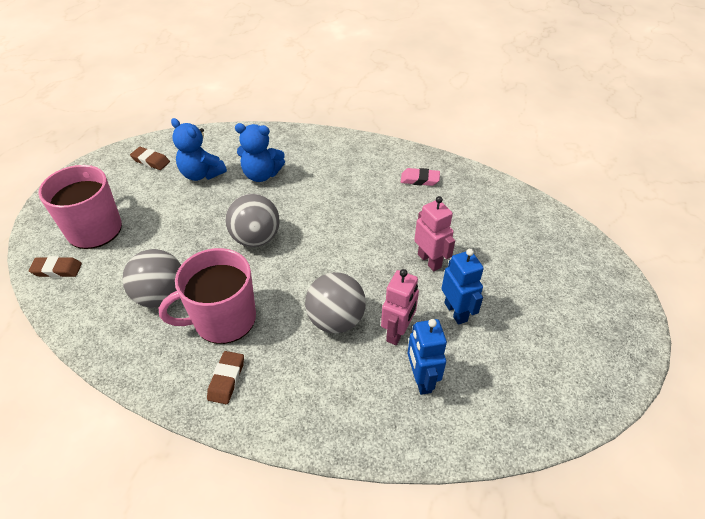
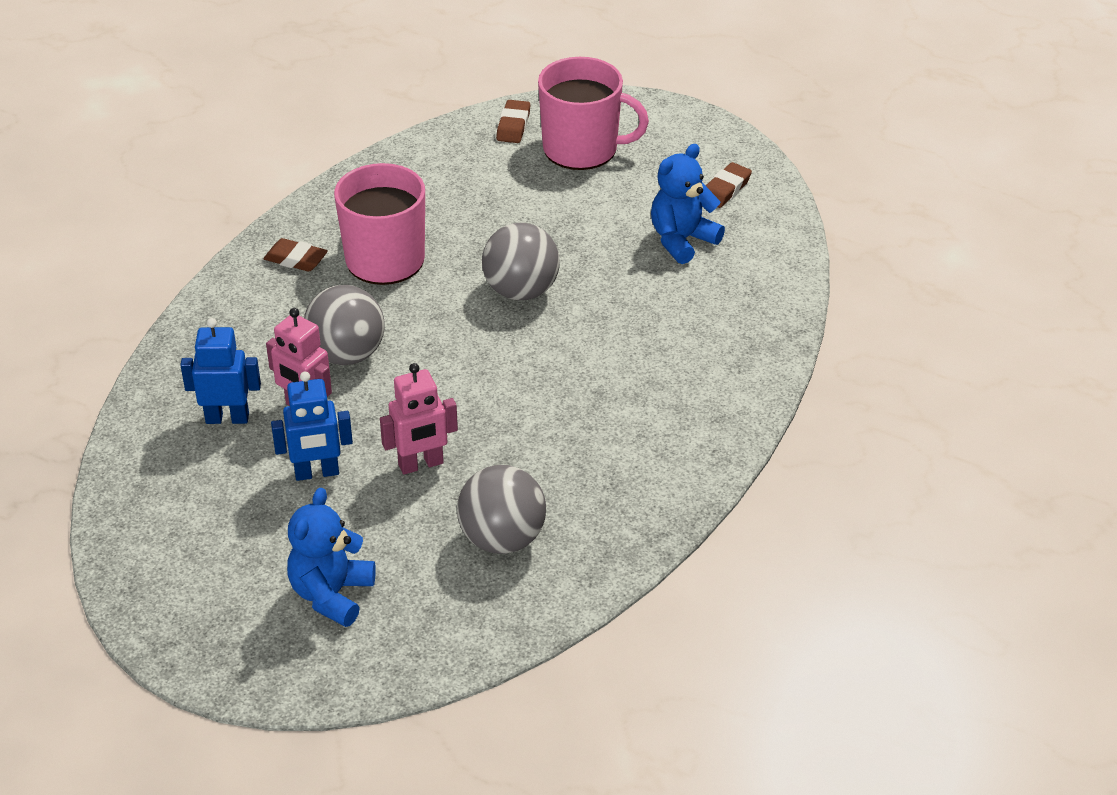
camera: 100 degrees right, 5 degrees down
(161, 296) = (440, 208): grey ball -> grey ball (502, 539)
(261, 175) = (667, 303): blue teddy bear -> blue teddy bear (331, 594)
(419, 180) = (614, 489): pink eraser -> none

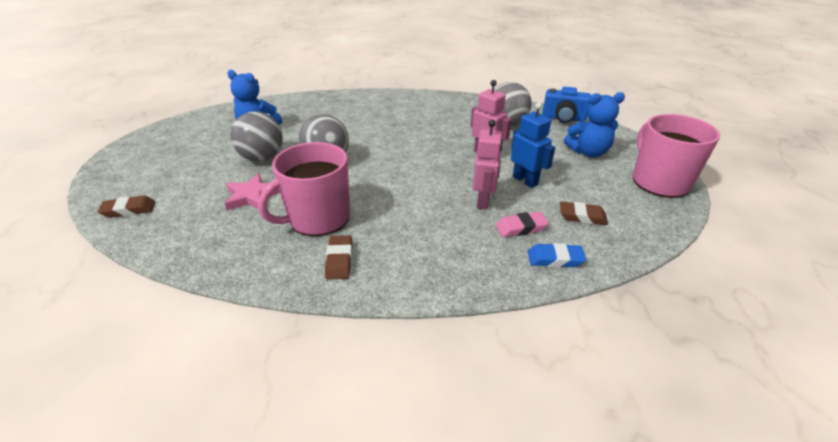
camera: 115 degrees left, 5 degrees down
(156, 420) = (555, 259): none -> blue eraser
(227, 418) = (521, 228): blue robot -> pink eraser
(347, 354) = (425, 202): grey ball -> grey ball (262, 158)
(469, 637) = (563, 118): none -> blue camera
(475, 214) = (252, 196): none -> pink star
(582, 149) = (162, 175): pink mug -> pink mug (659, 181)
(725, 189) = (205, 125): brown eraser -> brown eraser (582, 216)

